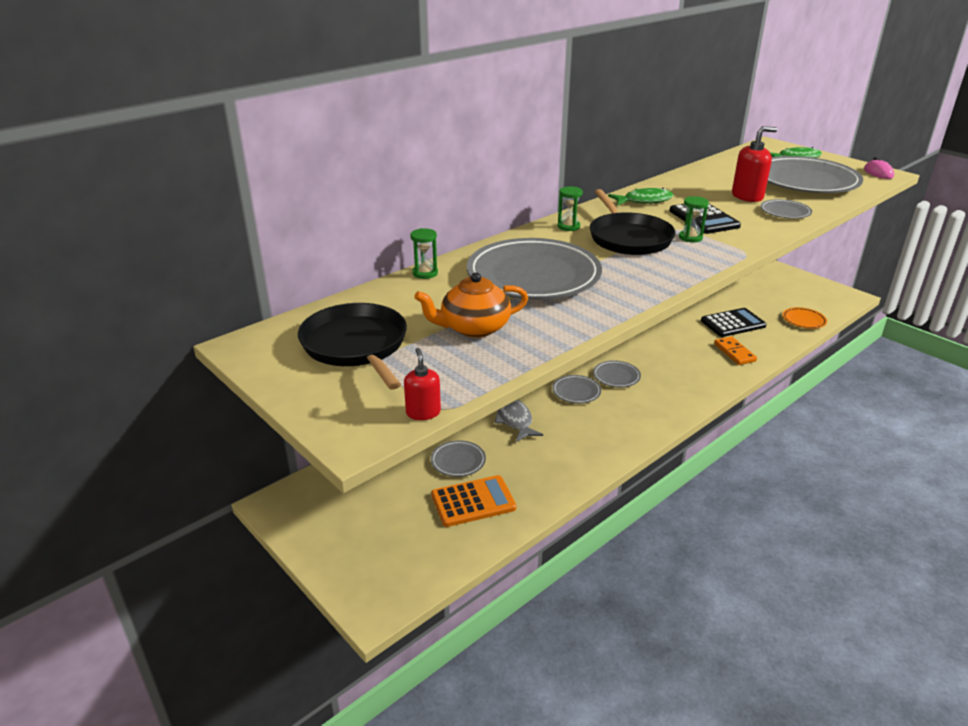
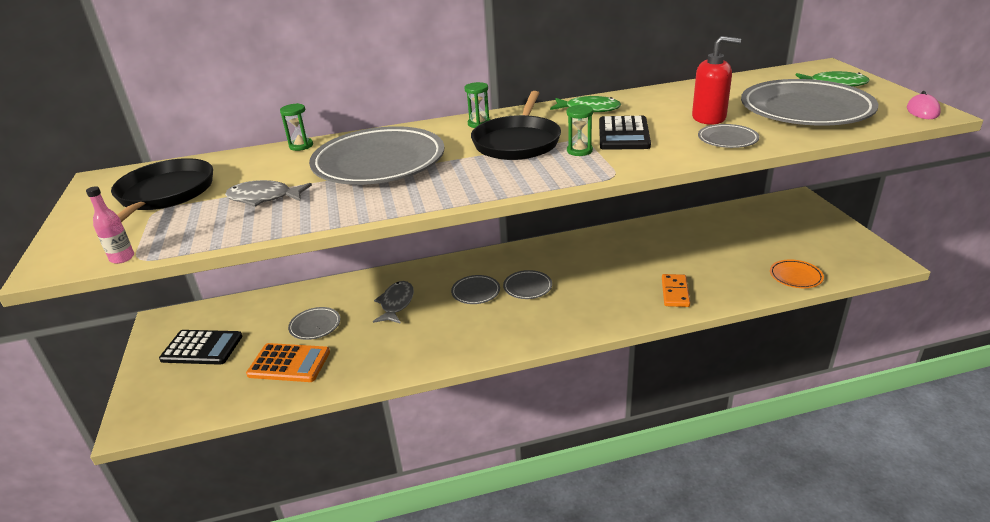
camera: 30 degrees right, 0 degrees up
(423, 412) = (122, 258): red soap dispenser -> pink bottle
(474, 328) = (264, 198): orange teapot -> grey fish
(733, 323) = (706, 262): black calculator -> black calculator (202, 348)

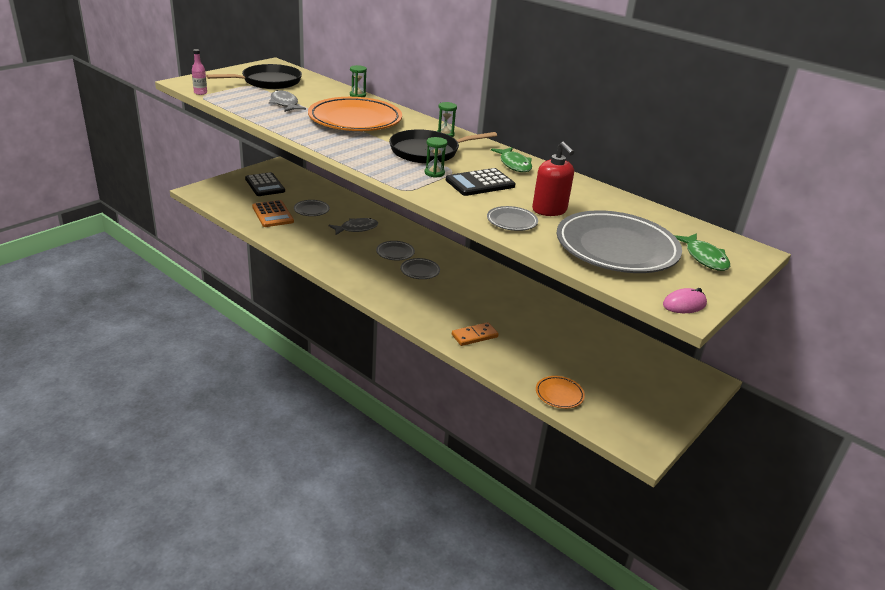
camera: 50 degrees right, 0 degrees up
(379, 163) = (355, 120): grey plate -> orange plate

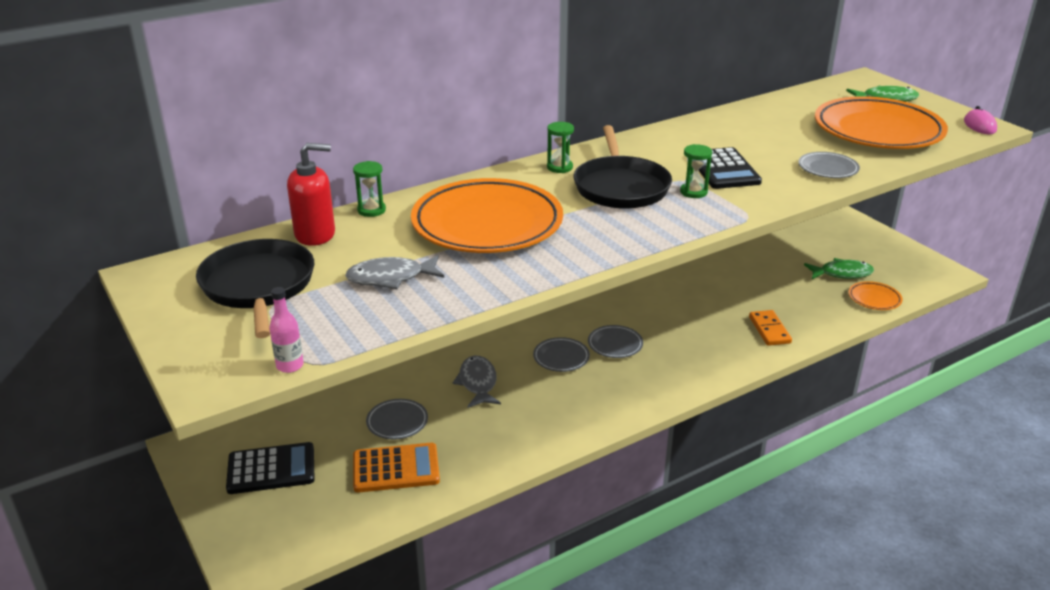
camera: 70 degrees left, 0 degrees up
(514, 164) = (666, 142): green fish -> green fish (842, 273)
(549, 210) = (794, 145): red soap dispenser -> red soap dispenser (315, 234)
(616, 248) = (878, 131): grey plate -> orange plate

